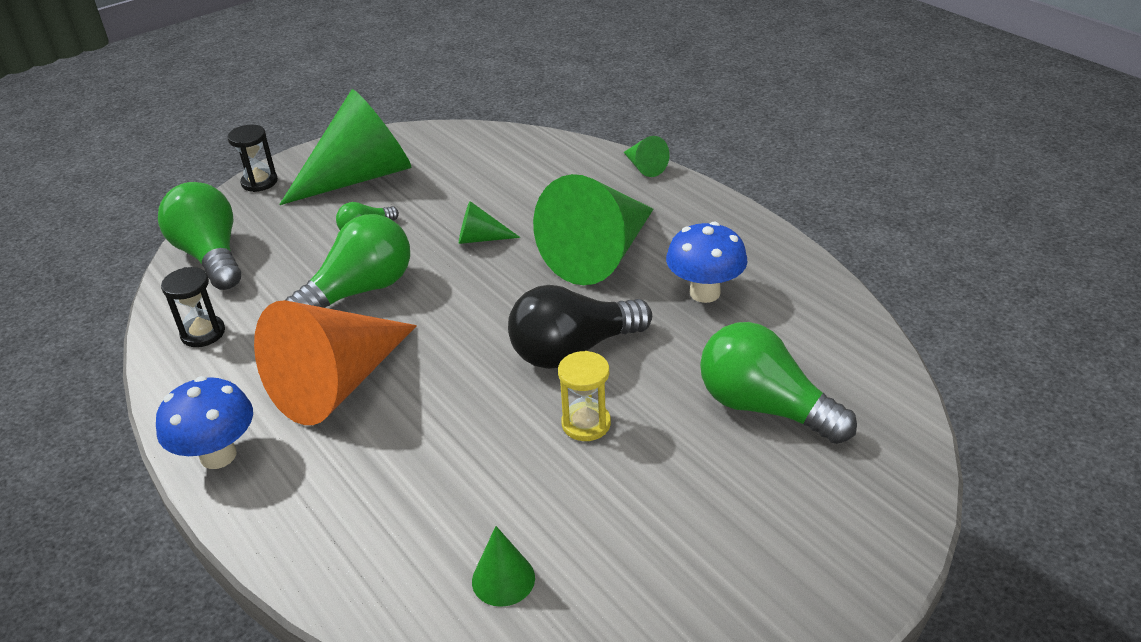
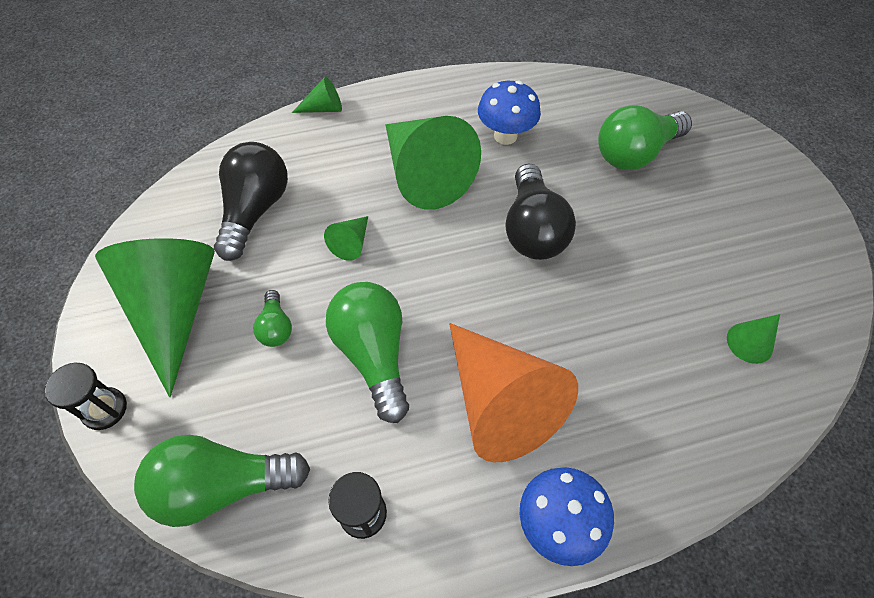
camera: 70 degrees left, 20 degrees up
(486, 176) = (255, 210): none -> black light bulb
(586, 424) = (615, 248): yellow hourglass -> none

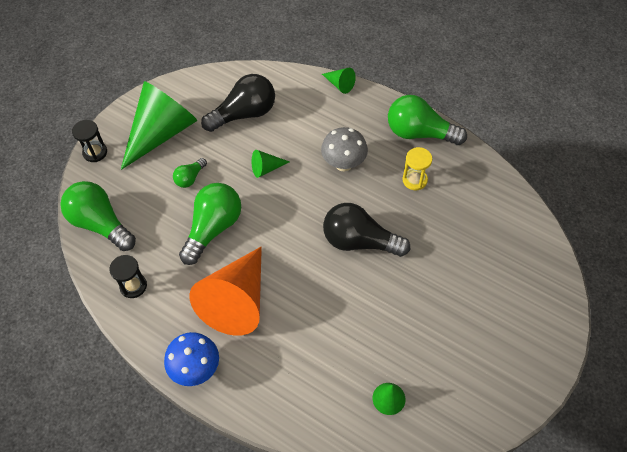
camera: 50 degrees right, 0 degrees up
(424, 174) = (343, 164): green cone -> grey mushroom
(505, 136) = (414, 180): blue mushroom -> yellow hourglass
(533, 230) = (359, 241): black light bulb -> black light bulb turned 60 degrees clockwise
(635, 153) = (475, 254): green light bulb -> green light bulb (419, 133)

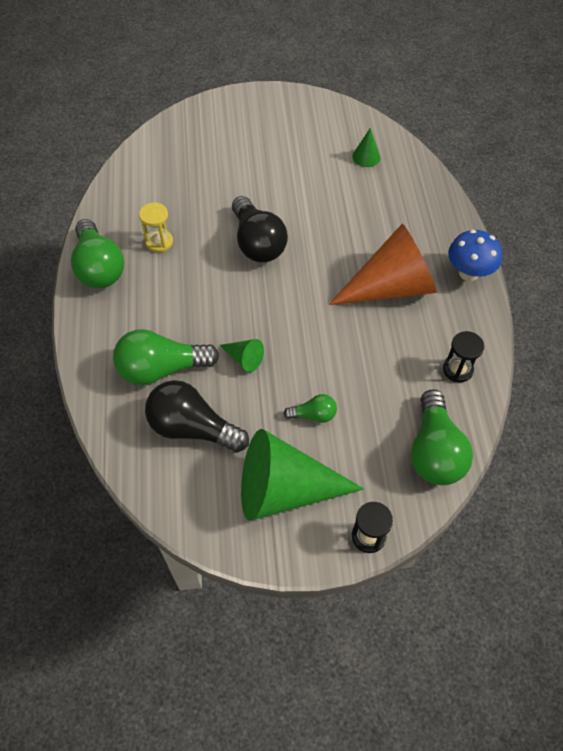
camera: 130 degrees left, 0 degrees up
(213, 228) = (346, 353): green light bulb -> green light bulb (161, 369)
(340, 84) = (82, 368): green cone -> none
(343, 164) = (185, 302): grey mushroom -> none

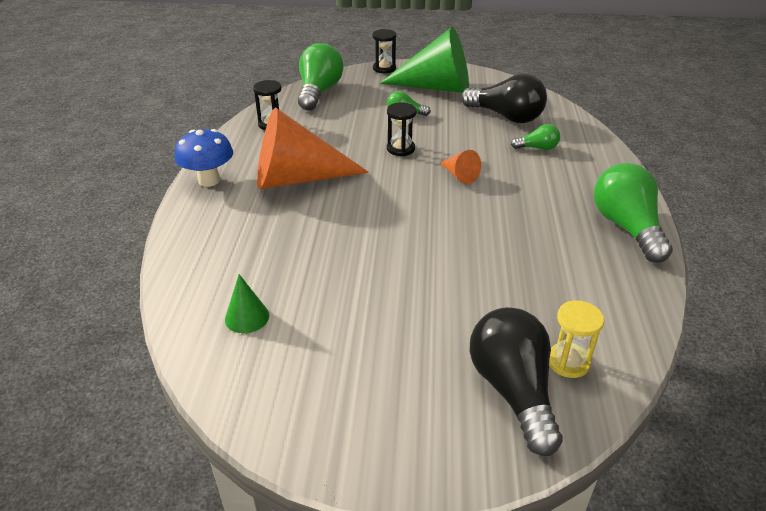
camera: 170 degrees left, 20 degrees down
(159, 242) = (557, 244): yellow hourglass -> yellow hourglass (568, 362)
(161, 369) = (537, 148): green light bulb -> green light bulb, size x0.50
(241, 313) = (459, 175): none -> orange cone
(244, 358) = (459, 147): green cone -> none
(257, 243) = (433, 230): black light bulb -> black light bulb (512, 390)
(305, 346) = (400, 149): none -> black hourglass

